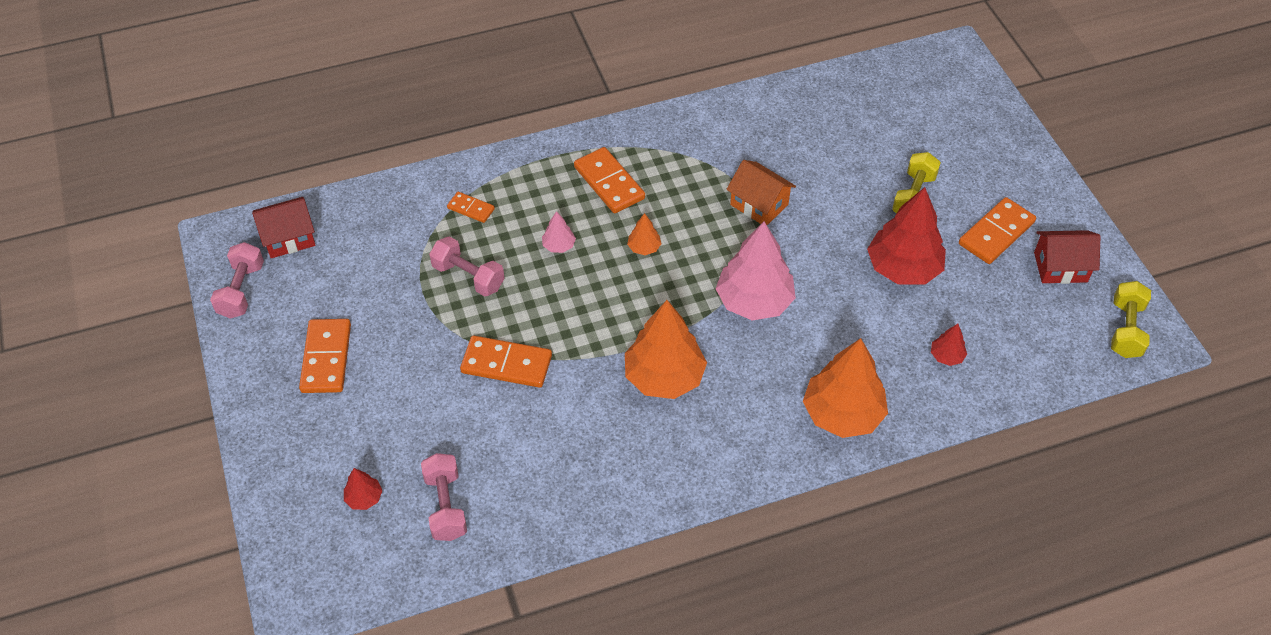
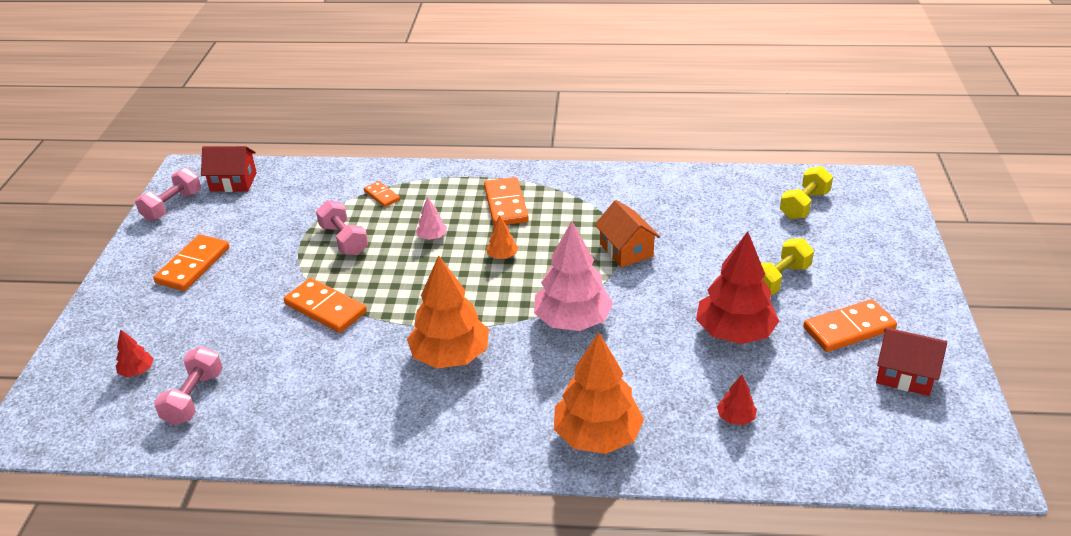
camera: 25 degrees right, 15 degrees down
(1125, 329) = (952, 451): yellow dumbbell -> yellow dumbbell (804, 205)

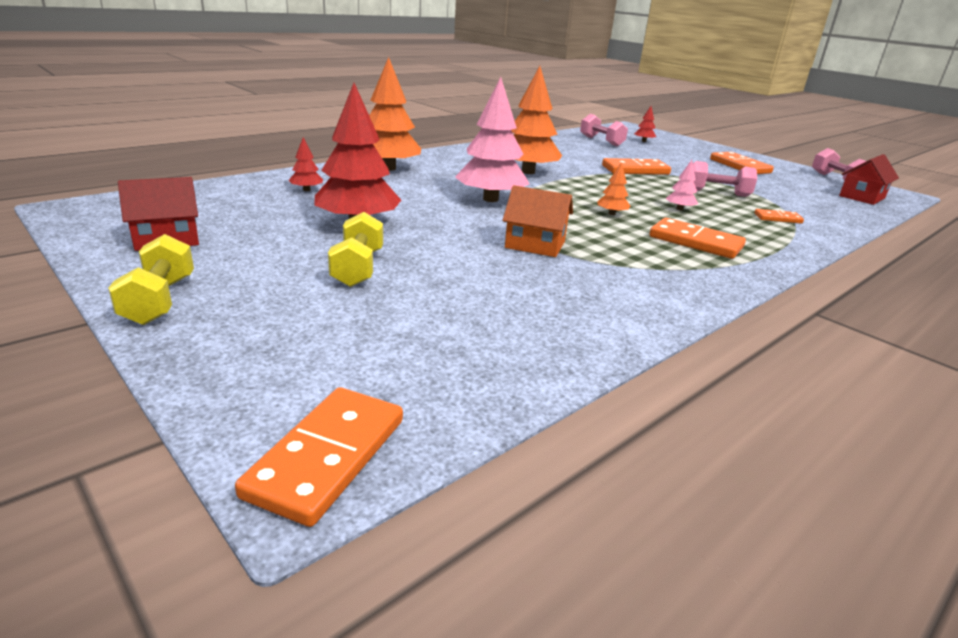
camera: 130 degrees right, 10 degrees down
(804, 205) = (415, 361): yellow dumbbell -> yellow dumbbell (159, 300)
(848, 328) = (246, 253): orange domino -> orange domino (327, 457)

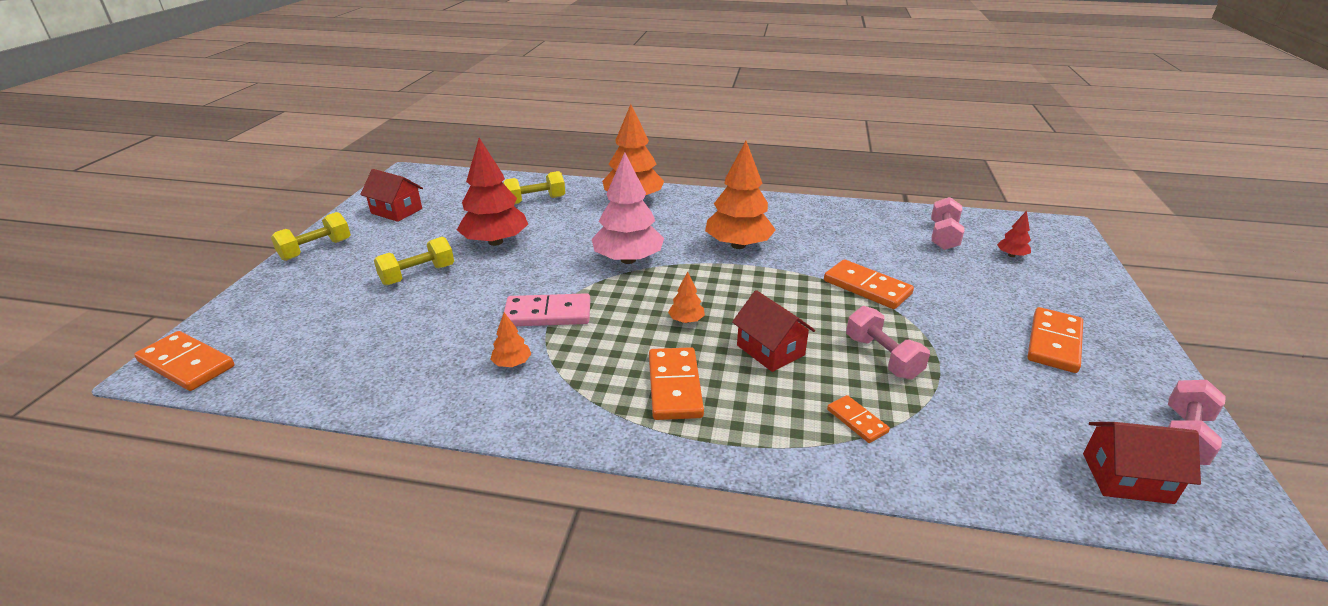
camera: 55 degrees right, 5 degrees up
(306, 190) = (535, 201): red tree -> yellow dumbbell
(327, 457) = (186, 364): orange domino -> orange domino turned 45 degrees clockwise
(535, 244) = (548, 314): orange house -> pink domino
(598, 277) = (512, 363): none -> orange tree
(679, 209) = (770, 350): pink tree -> red house

